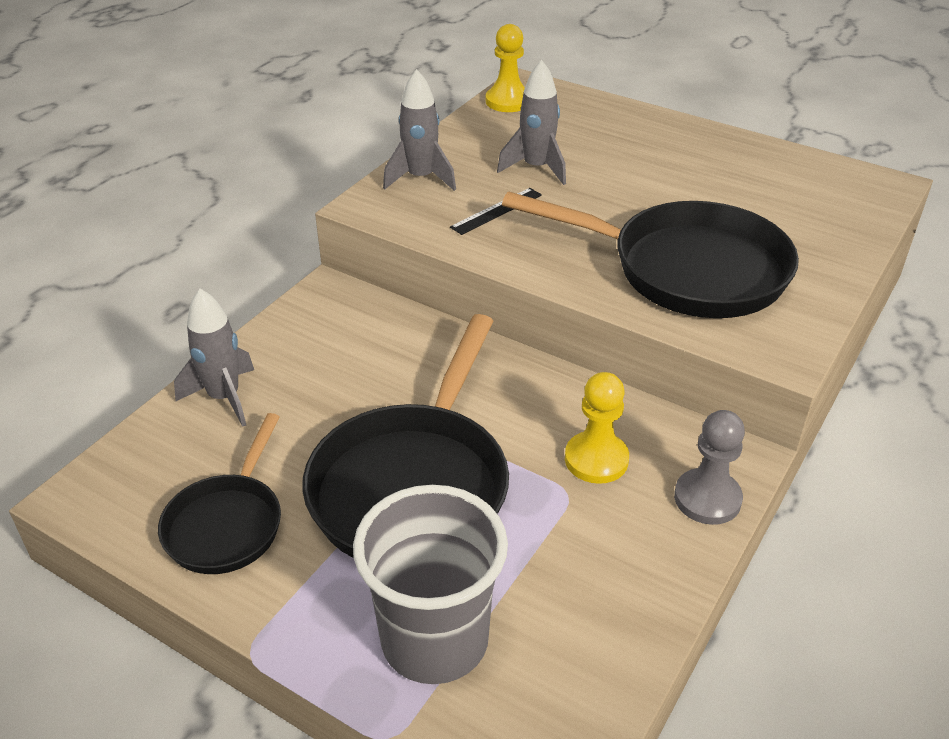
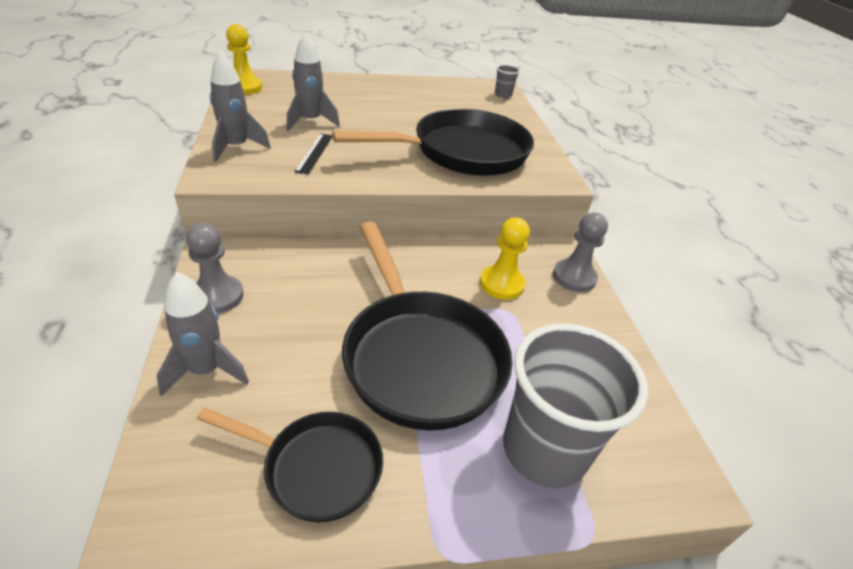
camera: 45 degrees left, 0 degrees up
(227, 524) = (316, 467): black pan -> black pan turned 45 degrees counterclockwise
(293, 334) = (217, 296): none -> grey pawn
(873, 201) = (503, 95): none -> grey cup

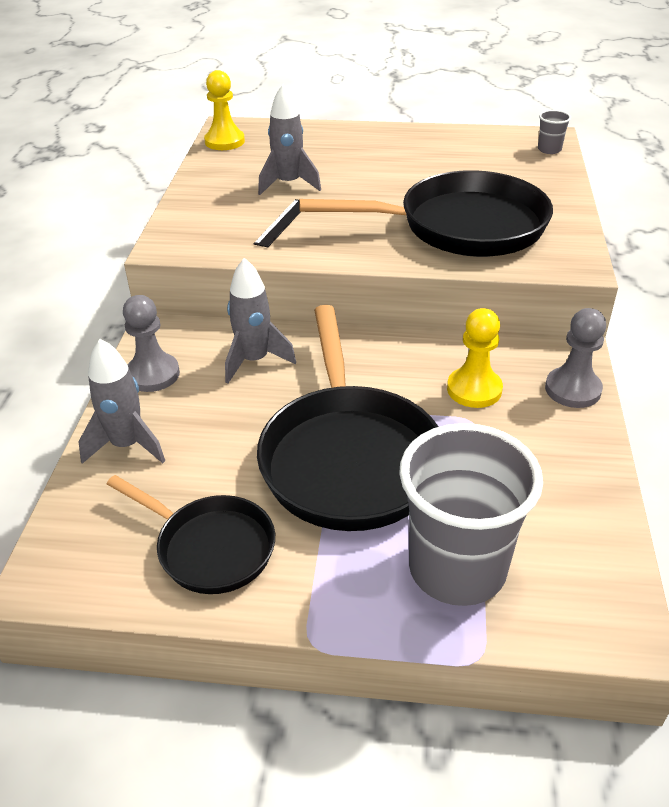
camera: 20 degrees right, 0 degrees up
(236, 147) = (198, 214): grey rocket -> grey rocket (254, 360)

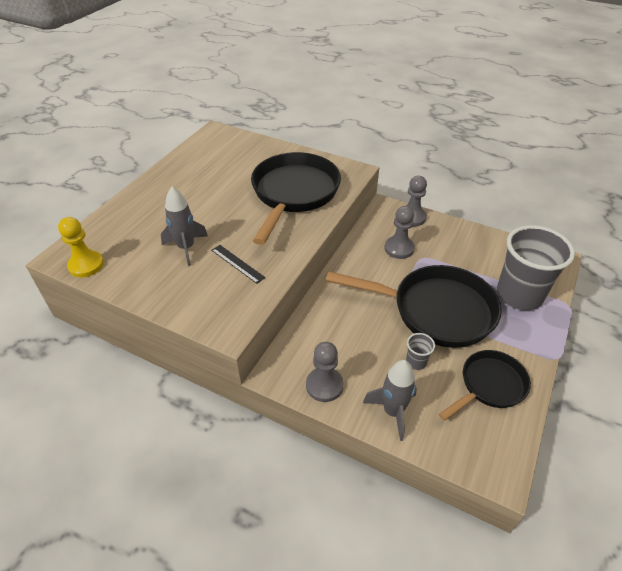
camera: 70 degrees left, 5 degrees up
(254, 360) = (334, 329): grey rocket -> none
(474, 389) = (399, 248): yellow pawn -> grey pawn
(549, 149) = (231, 137): grey cup -> grey cup (416, 362)

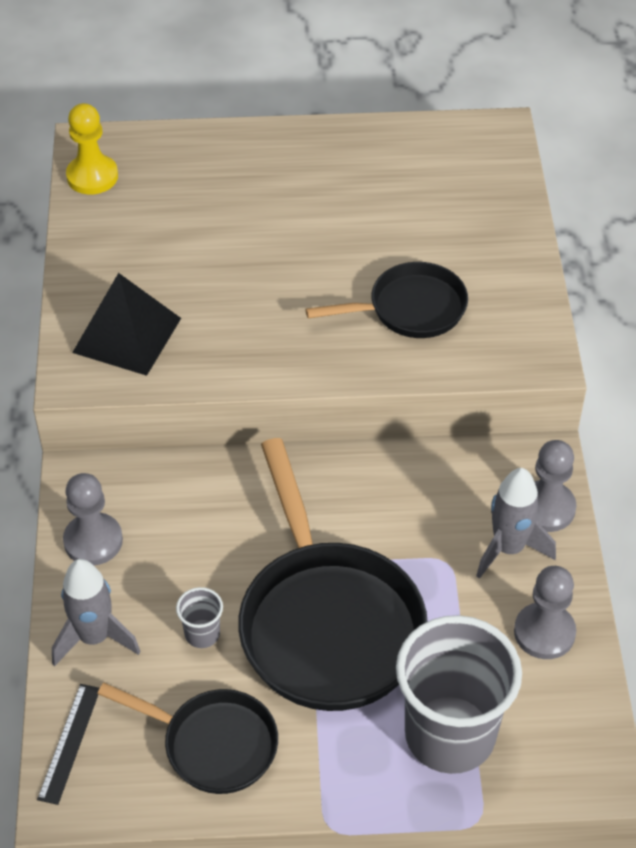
camera: 60 degrees right, 5 degrees up
(186, 248) = (193, 253): grey rocket -> grey rocket (508, 549)
(218, 295) = (127, 335): none -> black pyramid
(237, 263) = (201, 323): black ruler -> black ruler (69, 743)
(293, 193) = (410, 309): black pan -> black pan, size x0.57
(399, 248) = (444, 520): grey pawn -> grey pawn (544, 632)

